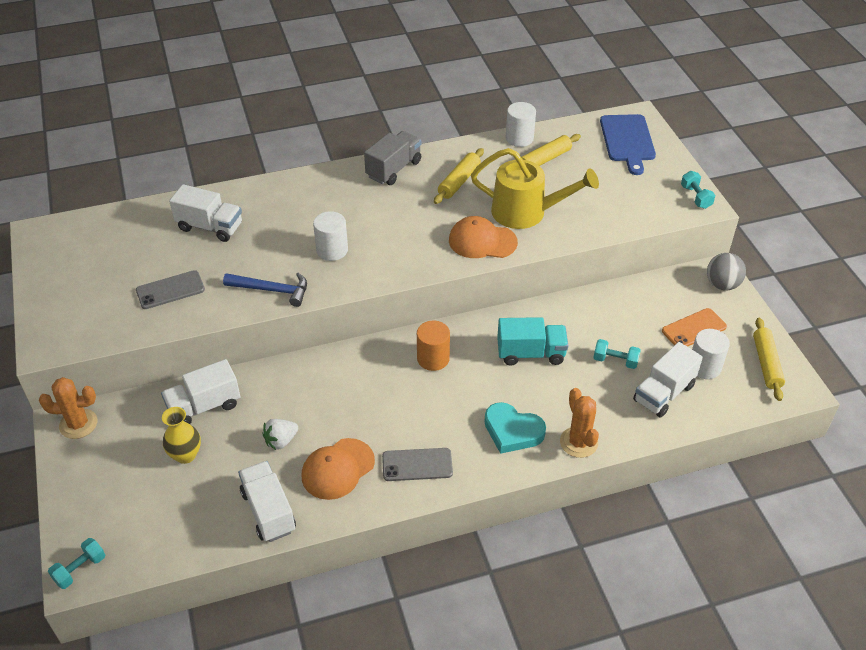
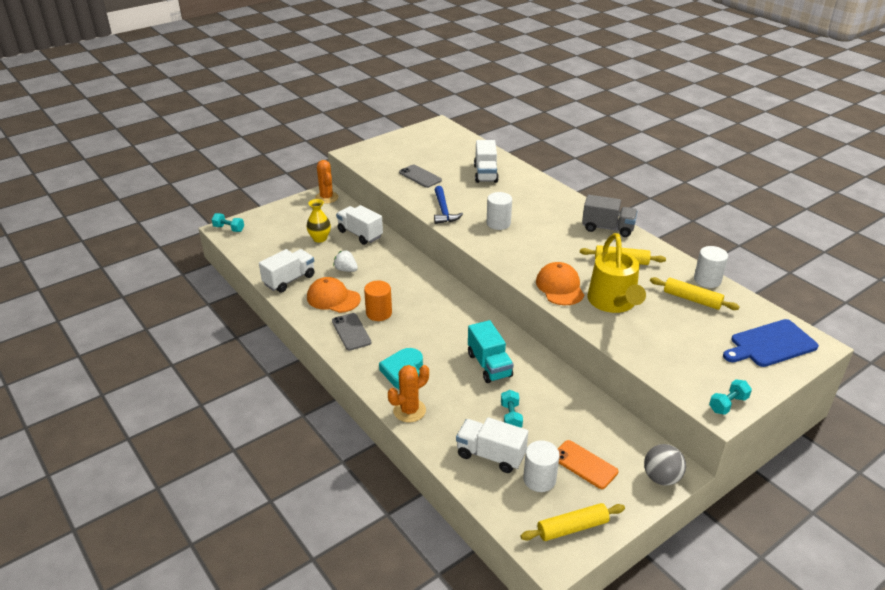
camera: 70 degrees right, 10 degrees down
(433, 358) = (454, 316): orange cylinder -> orange cylinder (379, 313)

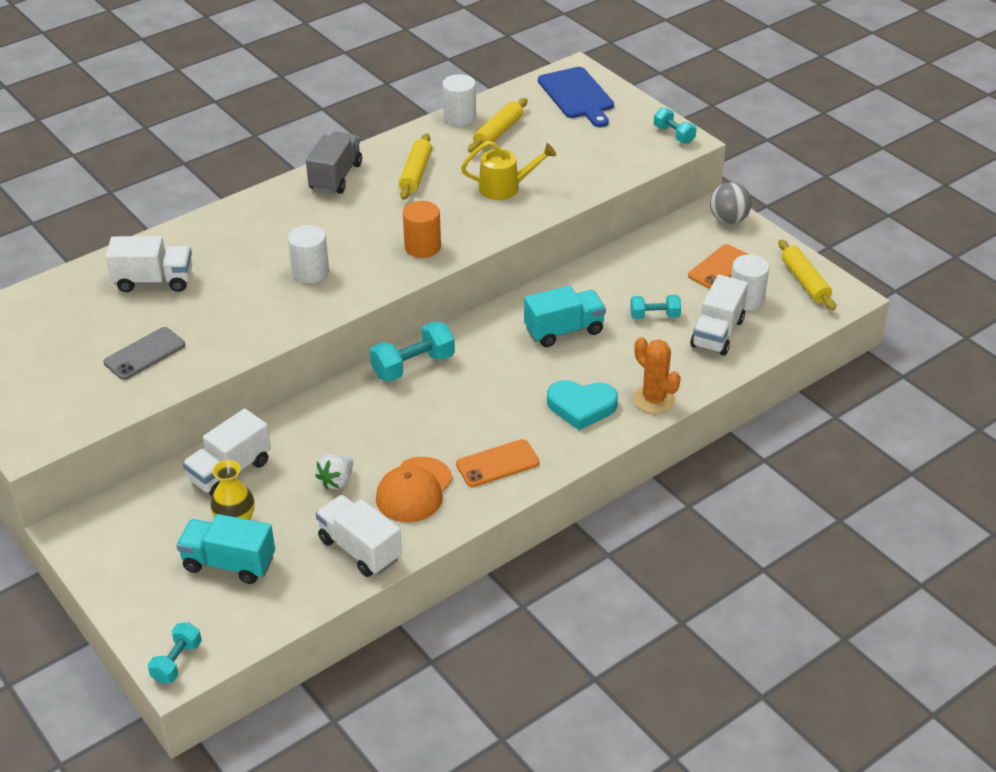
camera: 90 degrees left, 5 degrees up
(290, 238) = (229, 563): none -> turquoise truck
(326, 197) = (90, 527): orange cactus -> none
(351, 332) = (497, 463): grey phone -> orange phone
(379, 313) = (453, 437): orange cylinder -> orange cylinder (422, 247)
(444, 210) = (264, 326): blue hammer -> none
(449, 295) = (413, 366): none -> turquoise dumbbell
(560, 287) = (472, 226): orange cap -> none
(613, 303) = (505, 187): yellow watering can -> yellow watering can, size x0.66

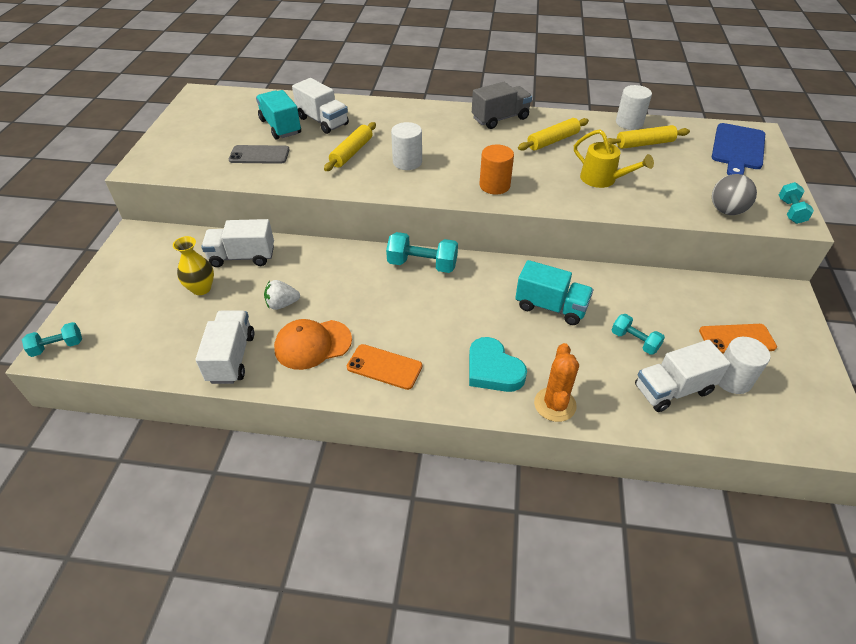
camera: 45 degrees right, 5 degrees up
(229, 563) = (163, 310): turquoise truck -> turquoise truck (280, 127)
(728, 220) = (788, 307): grey ball -> grey ball (726, 211)
(804, 281) = (809, 400): yellow rolling pin -> yellow rolling pin (351, 152)

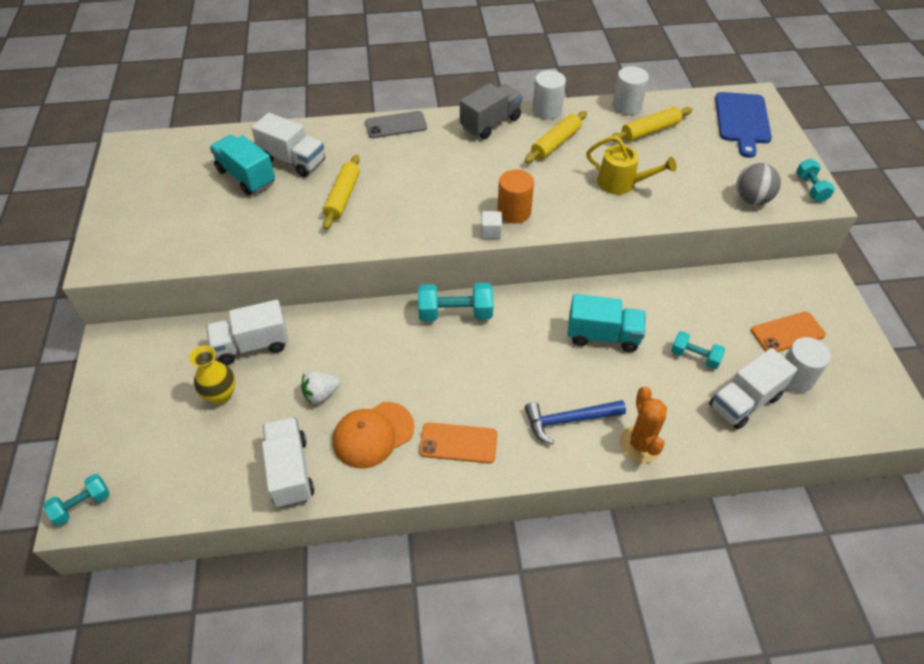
camera: 15 degrees left, 5 degrees up
(259, 155) = (237, 220): grey phone -> grey phone (396, 125)
(407, 162) = (410, 199): white cylinder -> white cylinder (547, 110)
(468, 197) = (491, 232): none -> white cube
(493, 370) = (569, 420): turquoise heart -> blue hammer

